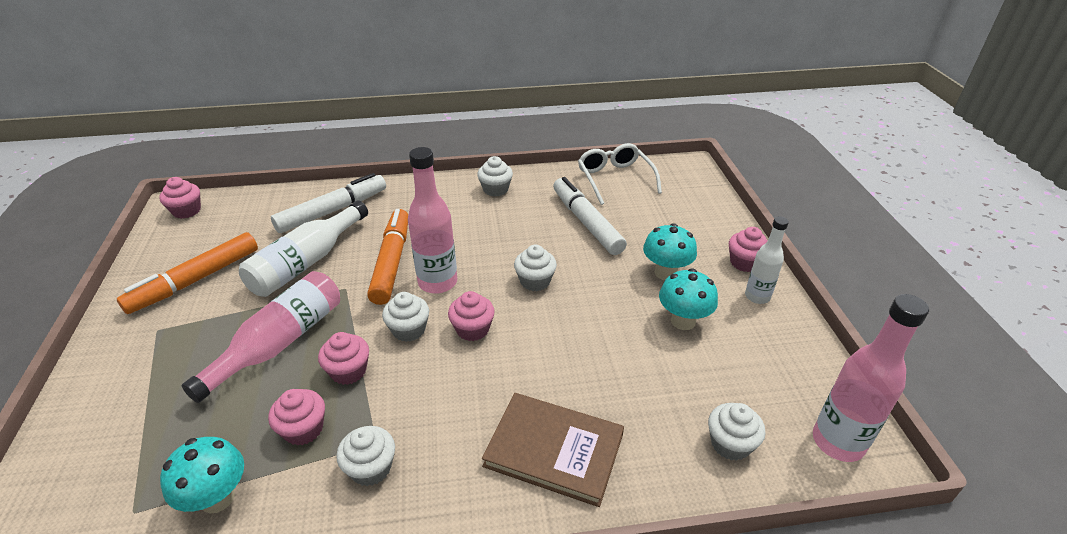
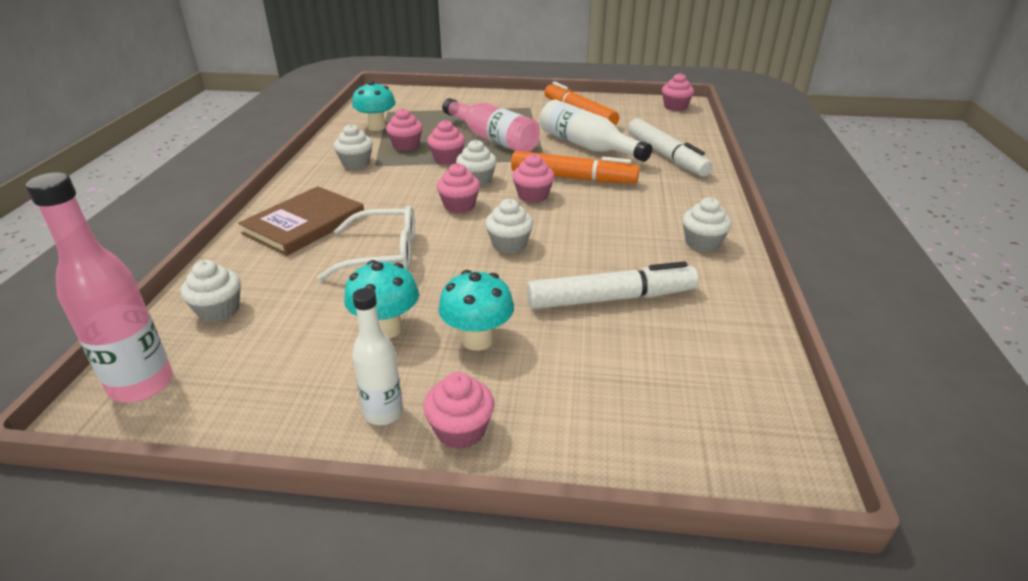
camera: 105 degrees right, 5 degrees down
(437, 282) = (533, 196): pink bottle -> pink cupcake
(615, 179) = (731, 351): white glasses -> white glasses (383, 254)

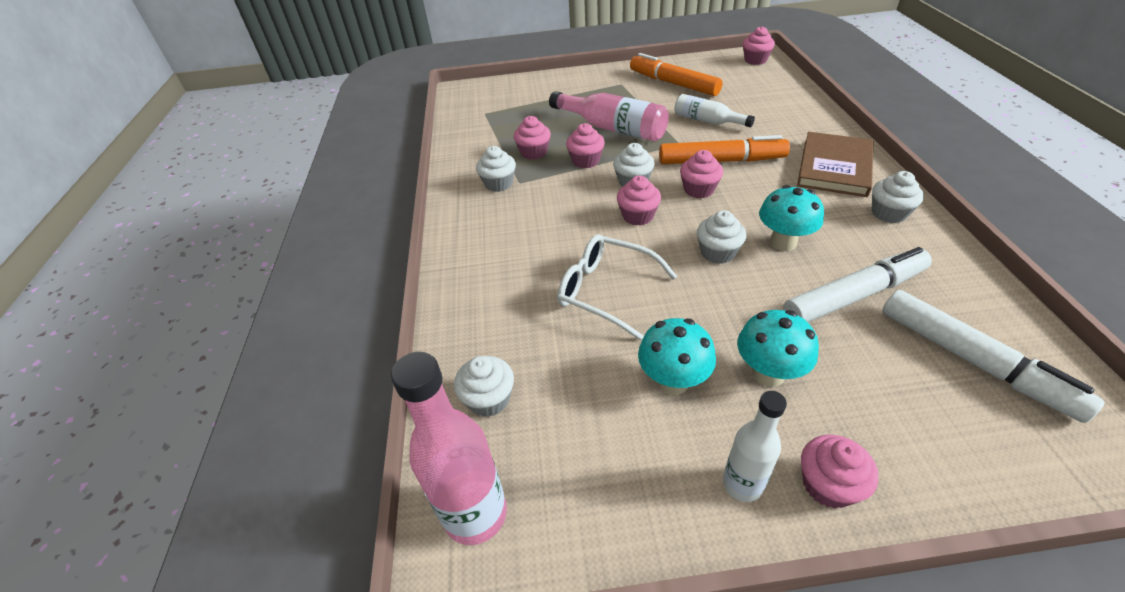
camera: 10 degrees left, 10 degrees up
(304, 224) = (500, 270): brown book -> brown book (834, 167)
(376, 127) = (488, 135): turquoise mushroom -> turquoise mushroom (783, 242)
(383, 254) = (606, 291): white glasses -> white glasses turned 135 degrees counterclockwise
(587, 146) = (707, 121): white bottle -> white bottle, size x0.62
(666, 156) = (787, 119): white marker -> white marker (973, 361)

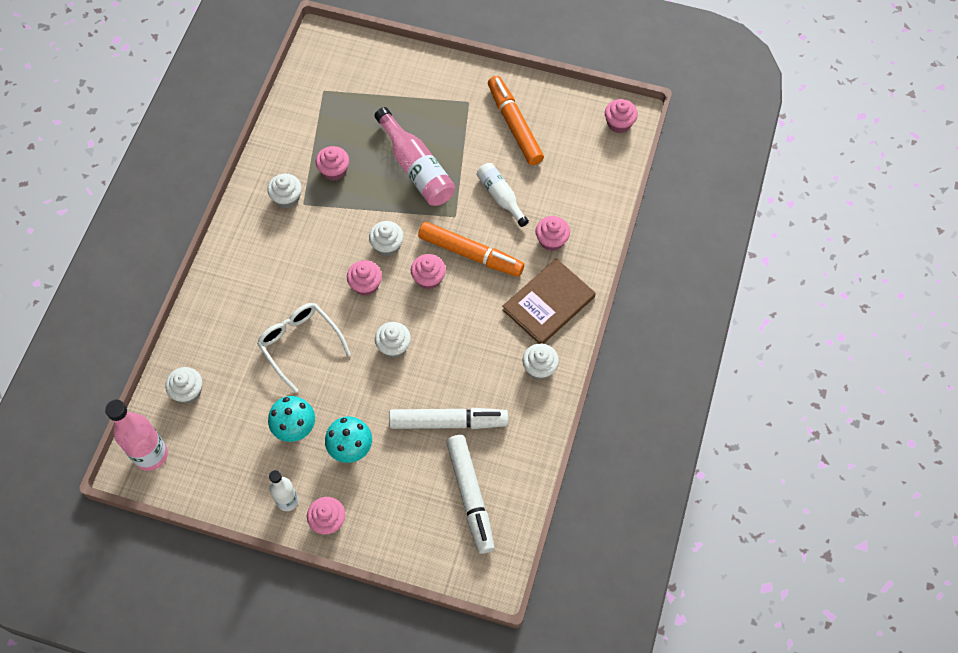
camera: 20 degrees right, 20 degrees up
(586, 161) = (368, 202): pink cupcake -> pink cupcake (551, 240)
(783, 242) = (444, 358): turquoise mushroom -> none

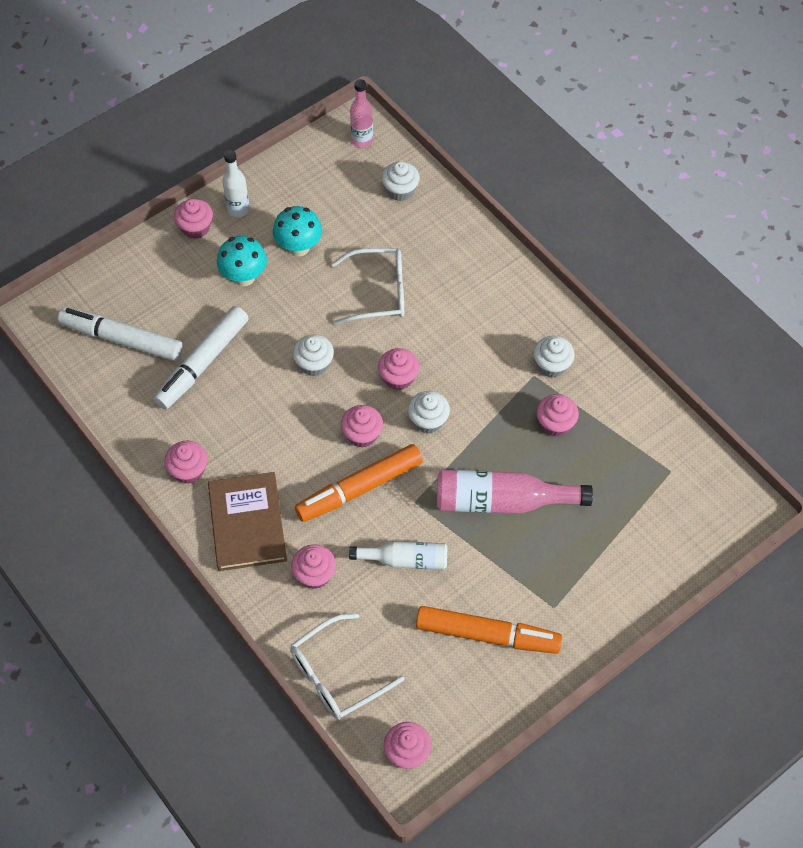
camera: 125 degrees right, 5 degrees down
(151, 455) = (362, 140): pink bottle -> pink bottle, size x0.62
(539, 368) = (188, 470): white cupcake -> pink cupcake
(605, 186) = (336, 675): none -> white glasses

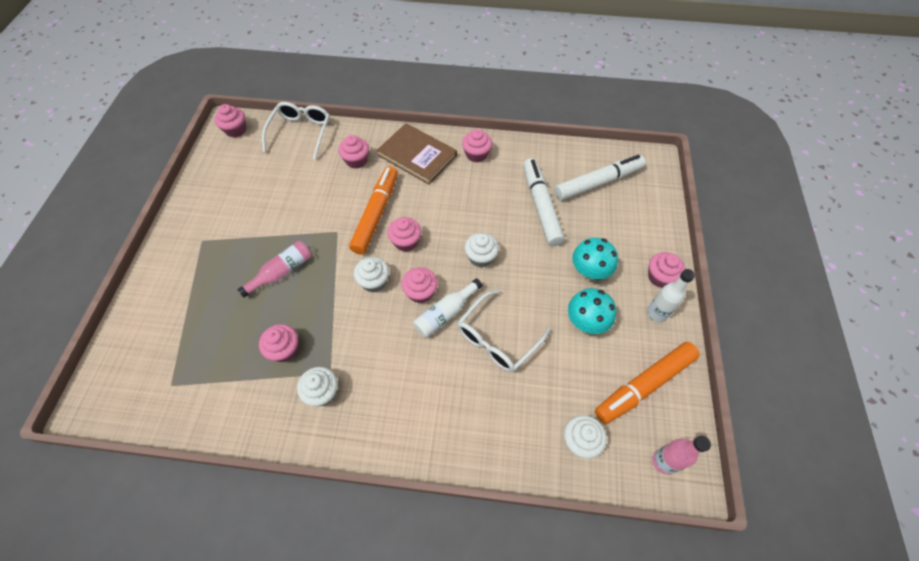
camera: 135 degrees right, 0 degrees up
(405, 560) = (313, 200): white bottle -> white bottle (445, 313)
(487, 635) = (233, 200): orange marker -> orange marker (644, 385)
(502, 501) = (282, 272): pink bottle -> pink bottle, size x0.62

